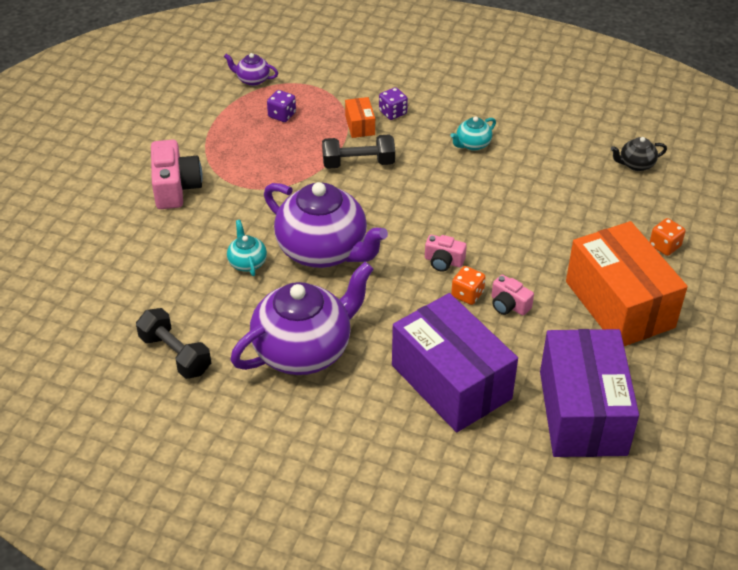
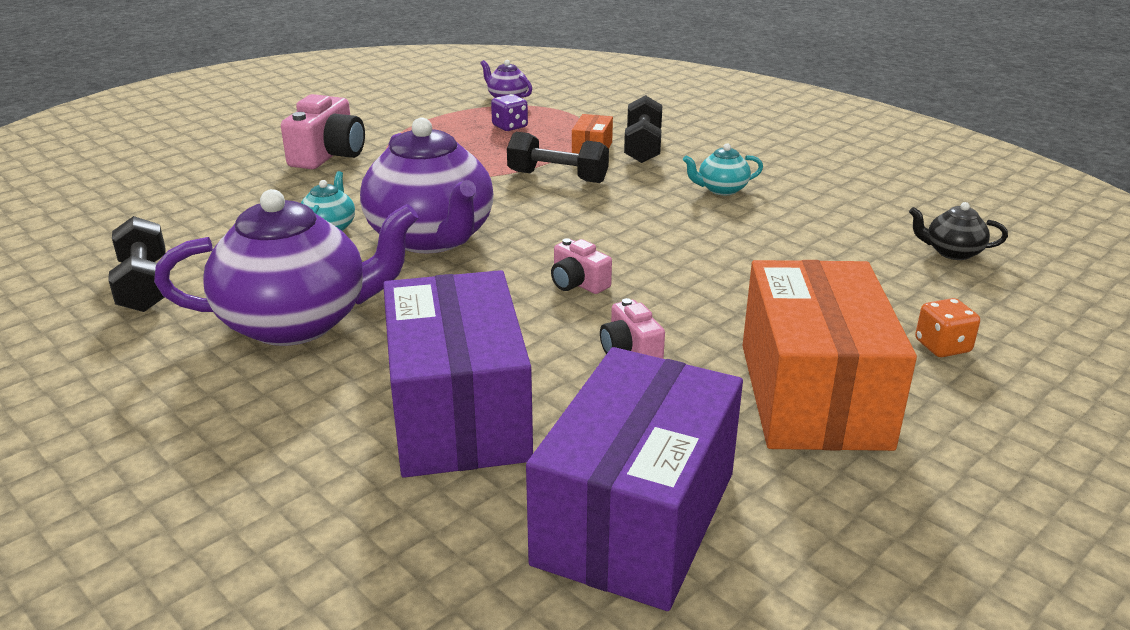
camera: 25 degrees right, 15 degrees down
(393, 113) = (643, 147): purple dice -> black dumbbell
(467, 294) = (579, 324): orange dice -> none

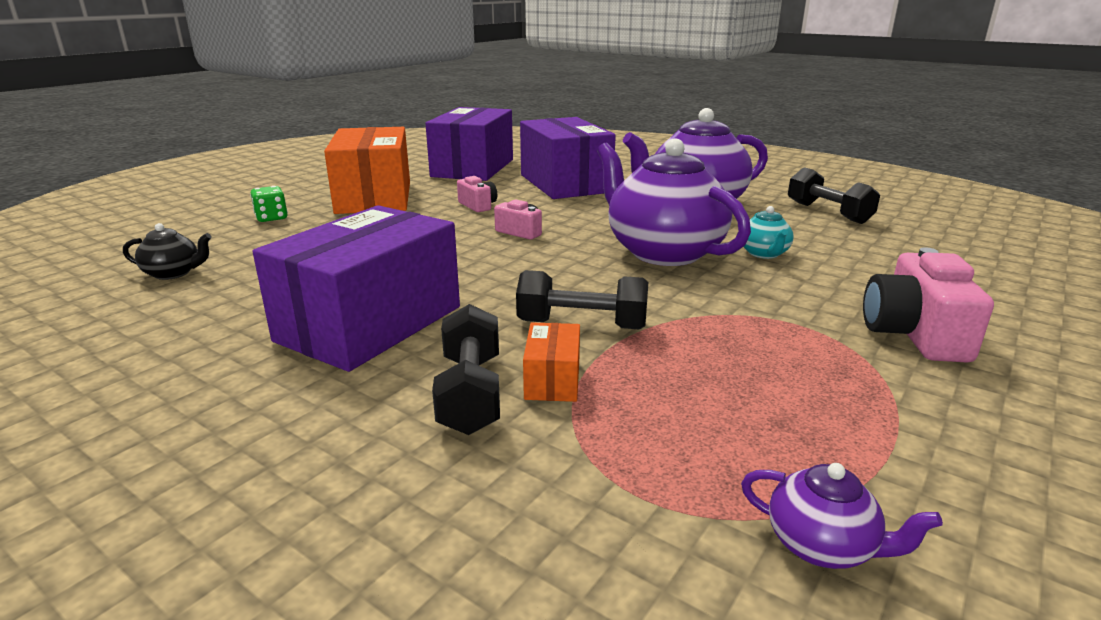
camera: 170 degrees right, 5 degrees down
(510, 126) = (723, 426): purple dice -> none
(721, 189) = (370, 323): turquoise teapot -> purple box
(942, 346) = (271, 218): orange dice -> green dice

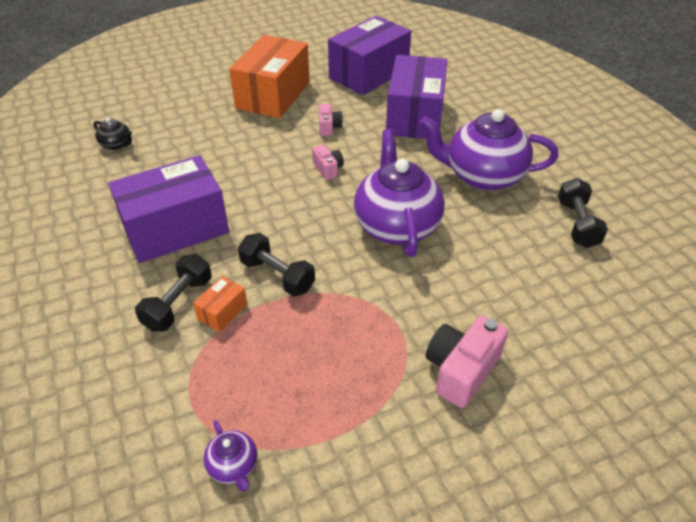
camera: 30 degrees right, 20 degrees up
(271, 218) = (198, 101): green dice -> none
(764, 254) = (463, 253): turquoise teapot -> none

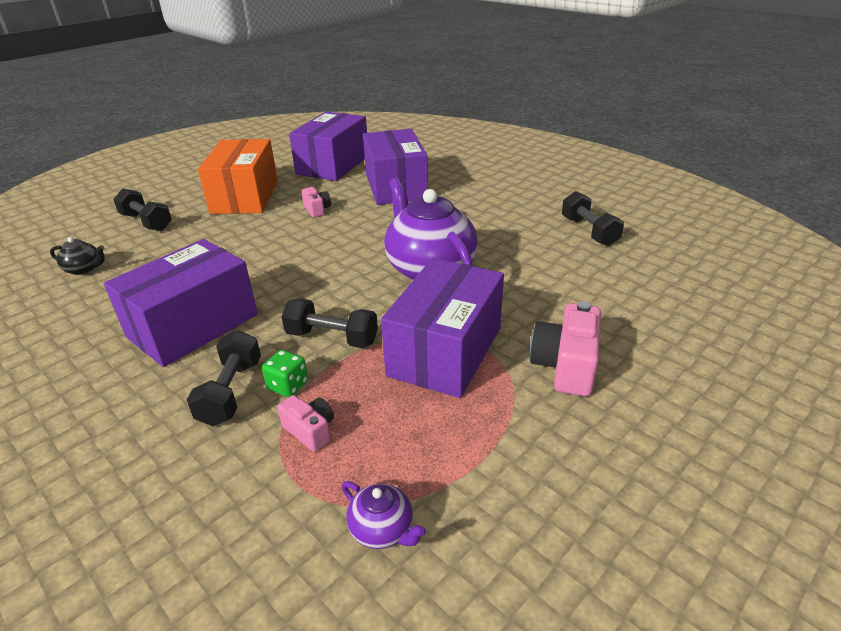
camera: 20 degrees left, 10 degrees down
(181, 105) = (146, 222): none -> black dumbbell
(222, 312) = (288, 385): orange box -> green dice
(328, 169) = (335, 241): pink camera -> pink camera (310, 431)
(364, 320) = (445, 351): none -> purple box
(482, 176) = (485, 216): purple teapot -> none

